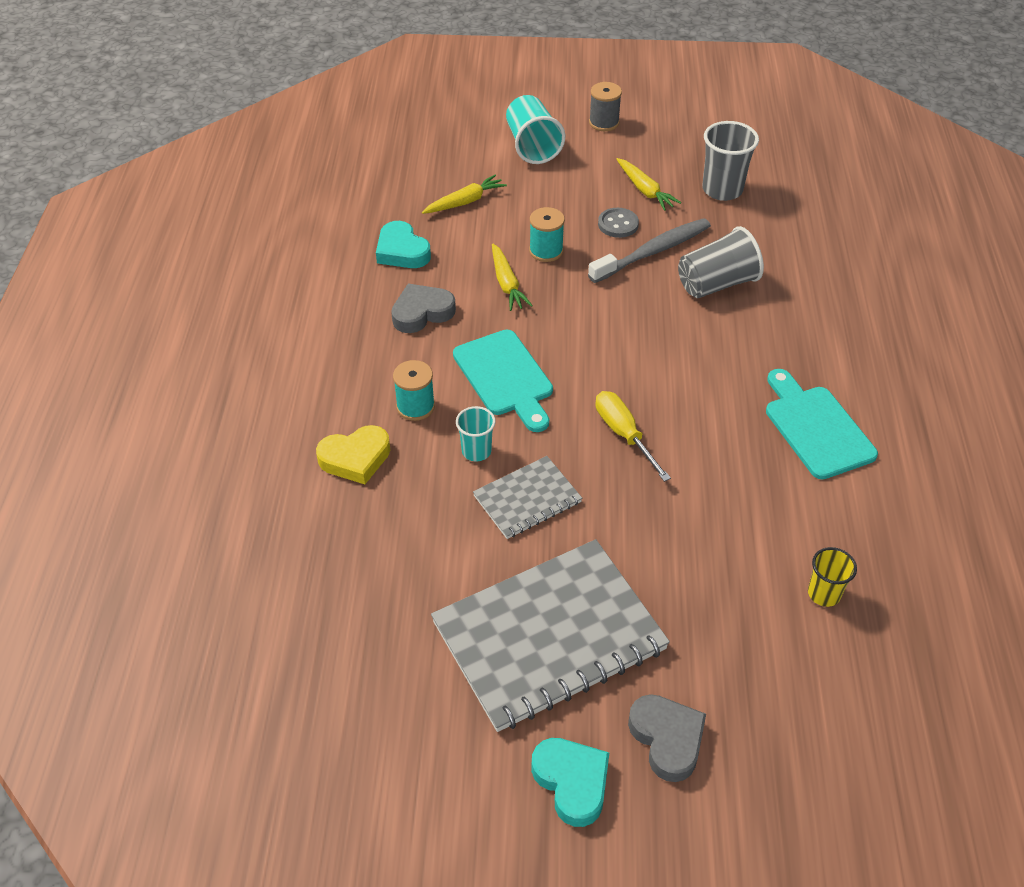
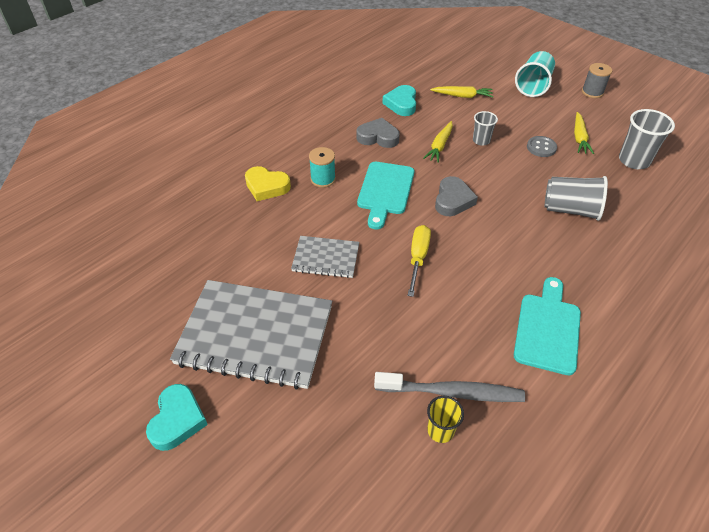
camera: 40 degrees right, 0 degrees up
(476, 451) = (328, 218): turquoise cup -> none
(546, 251) = (481, 141): turquoise spool -> grey cup
(652, 252) = (547, 172): grey toothbrush -> grey toothbrush (451, 392)
(667, 739) = (251, 439): grey heart -> grey heart (453, 200)

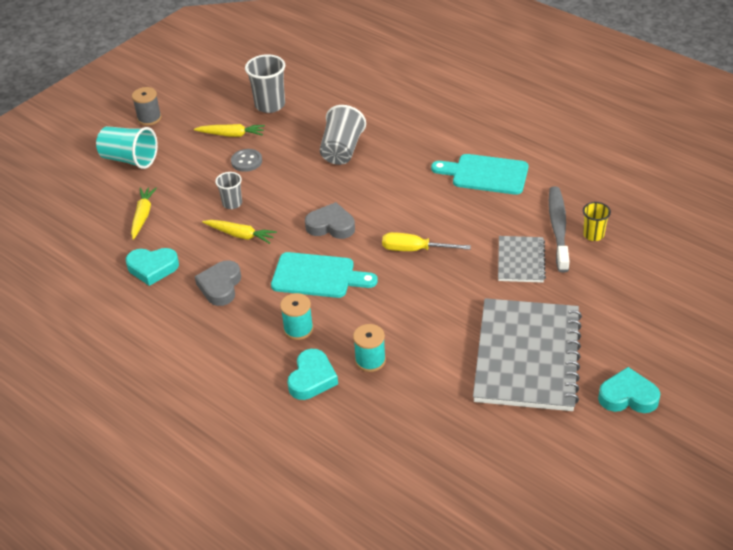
camera: 90 degrees left, 5 degrees down
(266, 186) = (312, 378): yellow heart -> turquoise heart
(278, 221) = (370, 360): none -> turquoise spool
(326, 258) = (422, 315): grey notebook -> grey notebook (521, 261)

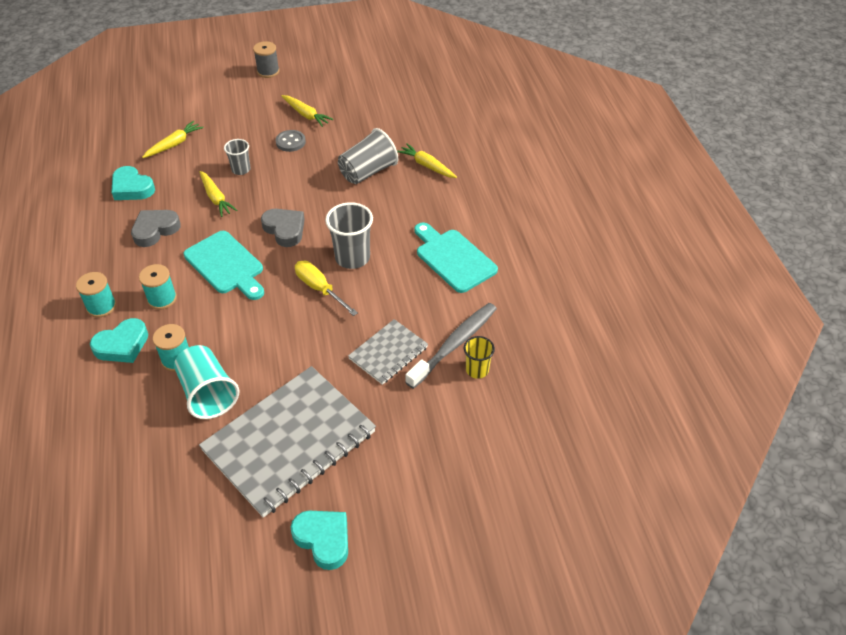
camera: 35 degrees right, 5 degrees up
(129, 159) = (218, 96): turquoise cup -> turquoise cup (208, 393)
(254, 364) = (101, 306): none -> turquoise spool
(270, 105) = (361, 105): grey cup -> grey cup (352, 258)
(382, 122) = (427, 166): none -> yellow carrot

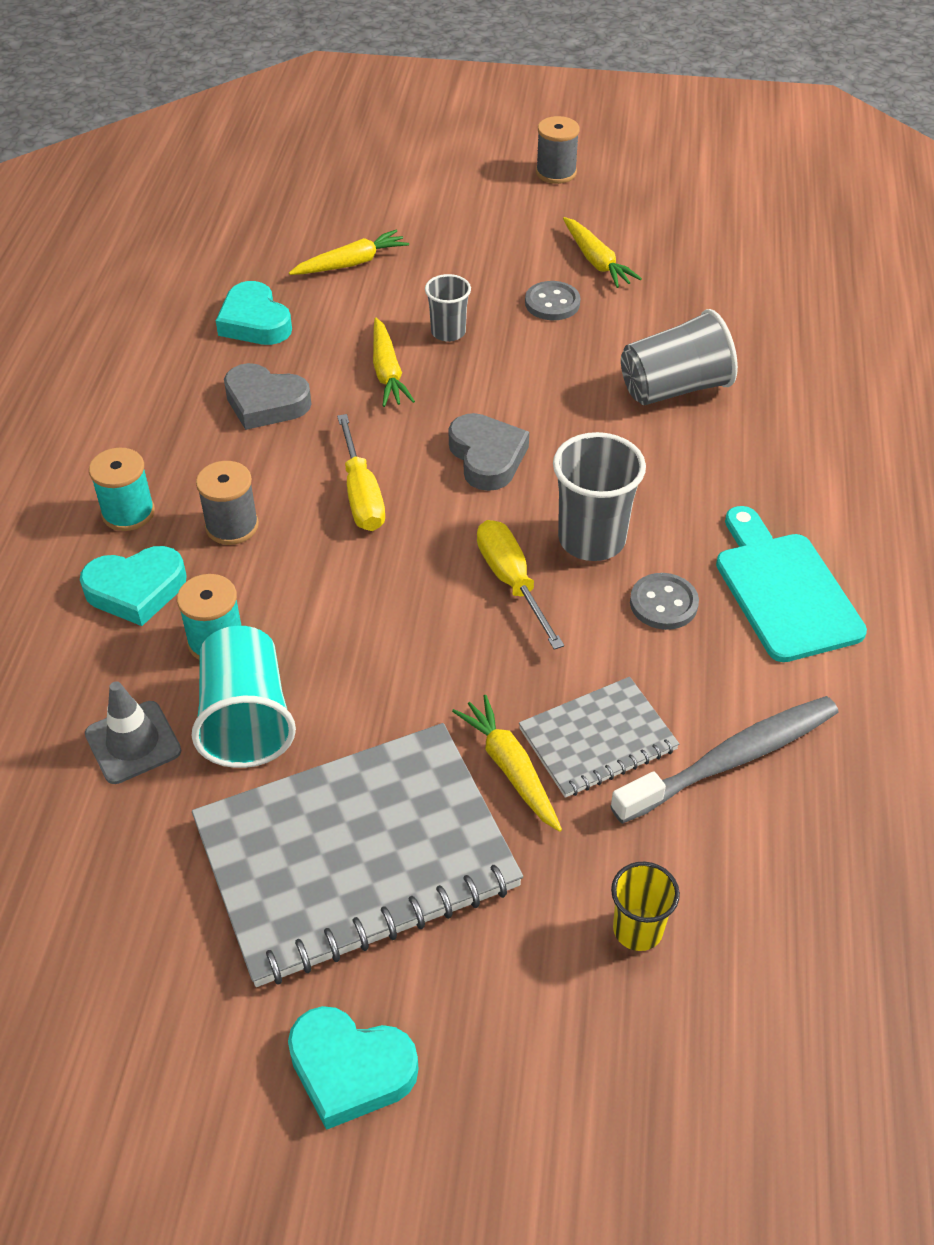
camera: 20 degrees right, 0 degrees up
(152, 422) = (133, 742): none -> grey traffic cone
(155, 230) = (265, 403): grey heart -> grey heart turned 135 degrees counterclockwise
(162, 299) = (232, 526): turquoise spool -> grey spool
(226, 265) = (361, 494): turquoise cutting board -> yellow screwdriver
(323, 539) = (350, 1069): turquoise heart -> turquoise heart turned 135 degrees clockwise
(398, 280) = (663, 603): none -> grey button
(427, 166) = (790, 402): yellow carrot -> yellow carrot (510, 768)
(477, 370) = (760, 824): yellow cup -> yellow cup (637, 929)

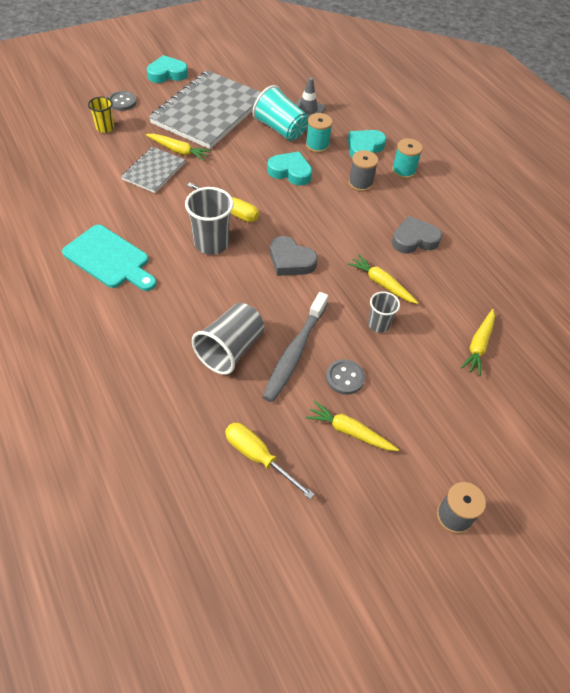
camera: 140 degrees right, 5 degrees up
(254, 322) = (474, 280): turquoise heart -> turquoise heart (290, 172)
(361, 494) = (326, 218): yellow screwdriver -> yellow screwdriver (258, 457)
(663, 603) = (160, 229): grey button -> grey button (122, 102)
(730, 760) = (99, 184): grey toothbrush -> grey toothbrush (295, 352)

